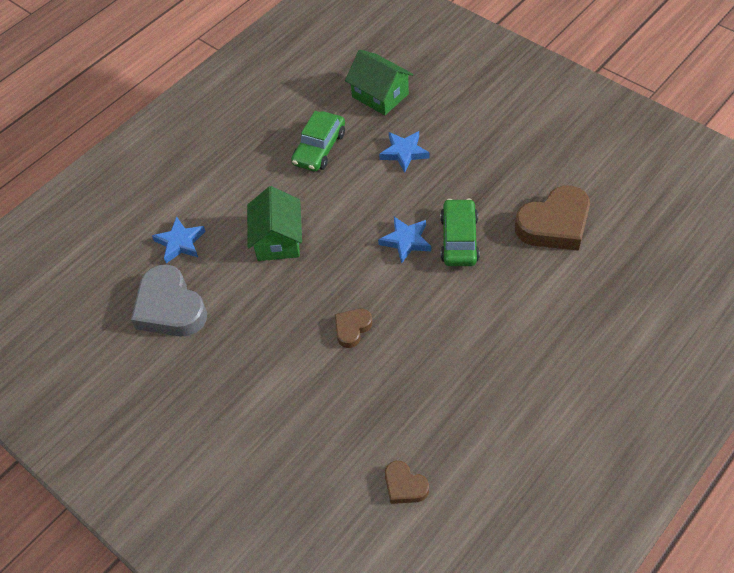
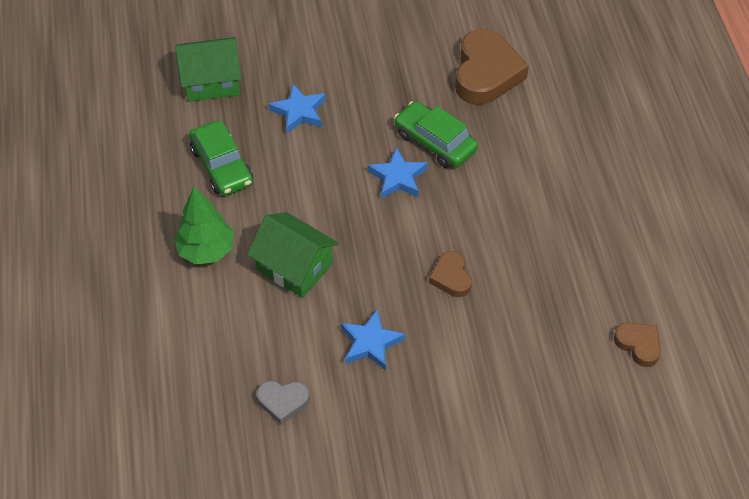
camera: 55 degrees left, 0 degrees up
(170, 308) = (283, 402): grey heart -> grey heart, size x0.51
(180, 243) = (212, 345): blue star -> blue star (371, 343)
(247, 188) = (206, 250): none -> green tree
(404, 486) = (638, 345): brown heart -> brown heart turned 120 degrees counterclockwise

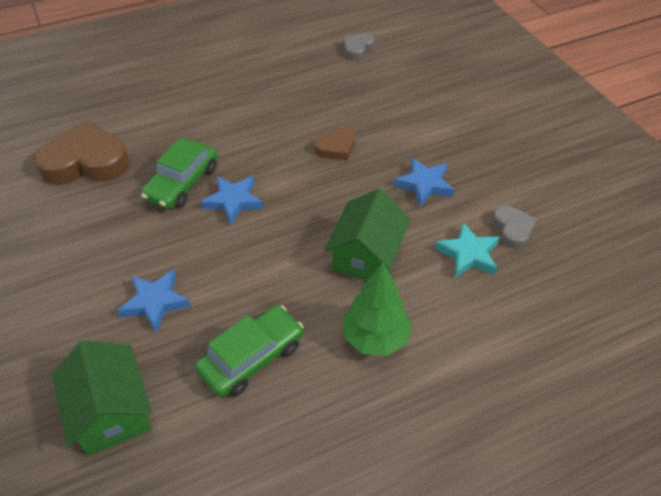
camera: 105 degrees left, 5 degrees down
(266, 350) = (468, 254): none -> turquoise star
(638, 345) = (357, 49): brown heart -> grey heart

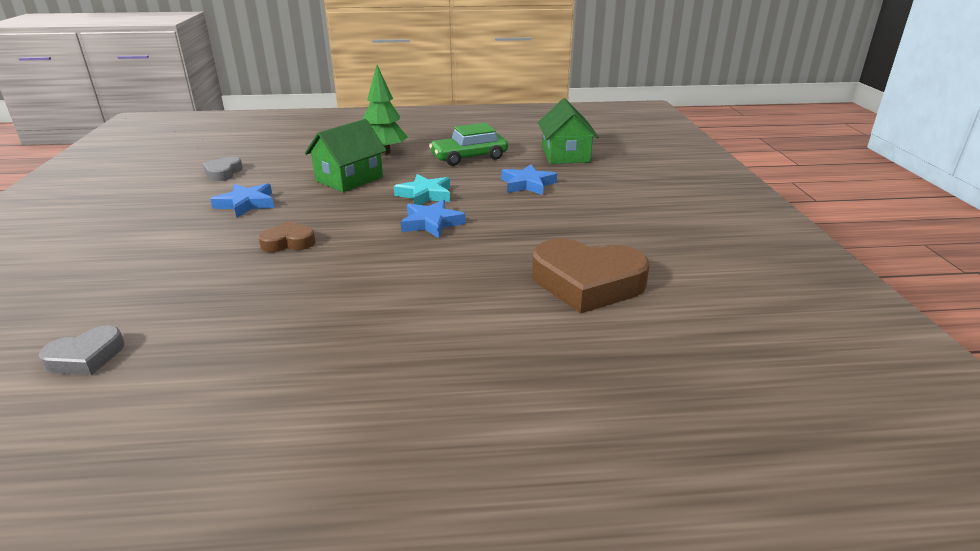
camera: 160 degrees left, 20 degrees down
(182, 183) = (476, 244): green car -> none
(468, 254) = (275, 168): turquoise star -> turquoise star (425, 195)

